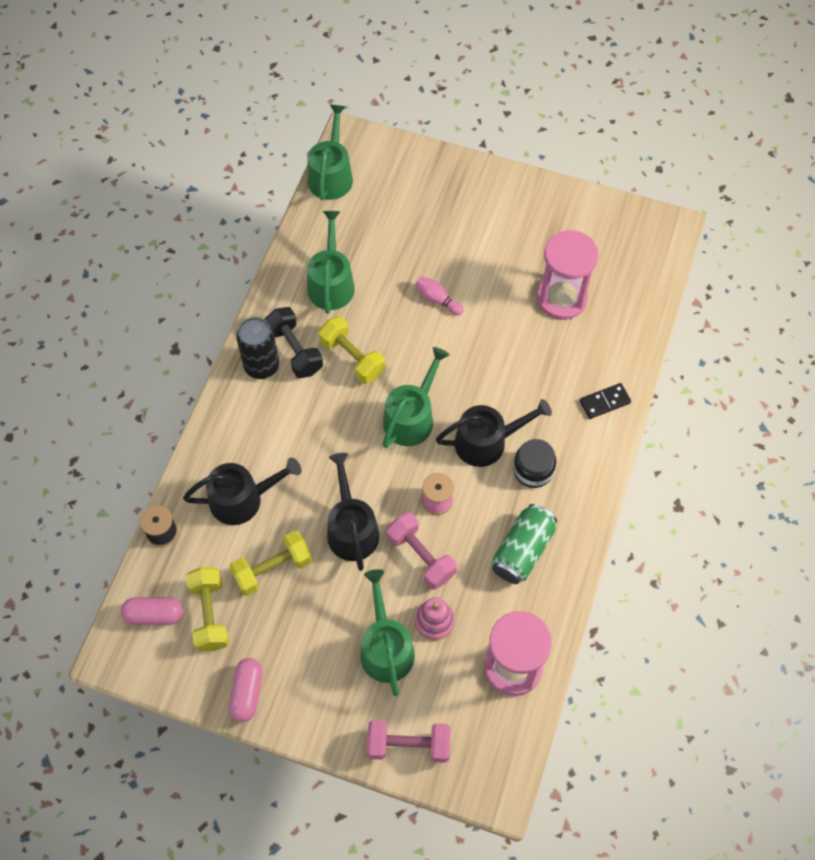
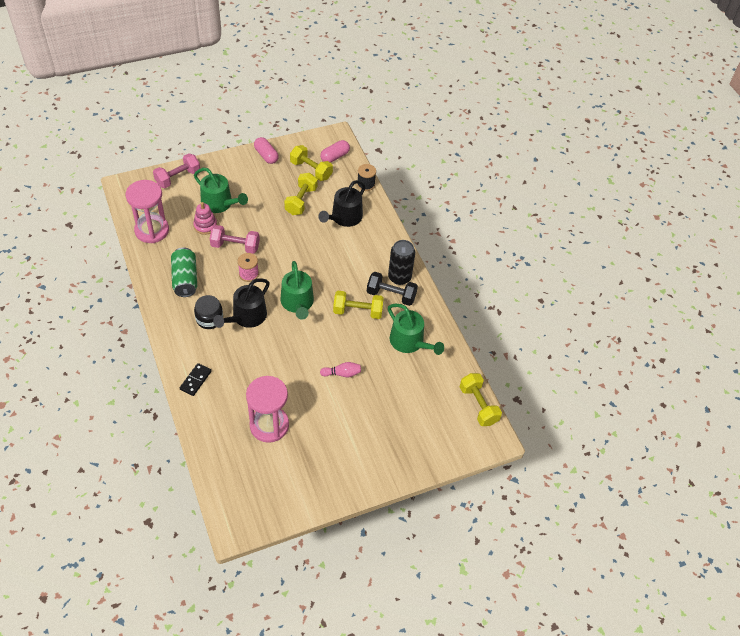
camera: 135 degrees right, 10 degrees down
(331, 175) = (478, 405): green watering can -> yellow dumbbell
(351, 529) = (280, 237): black watering can -> none

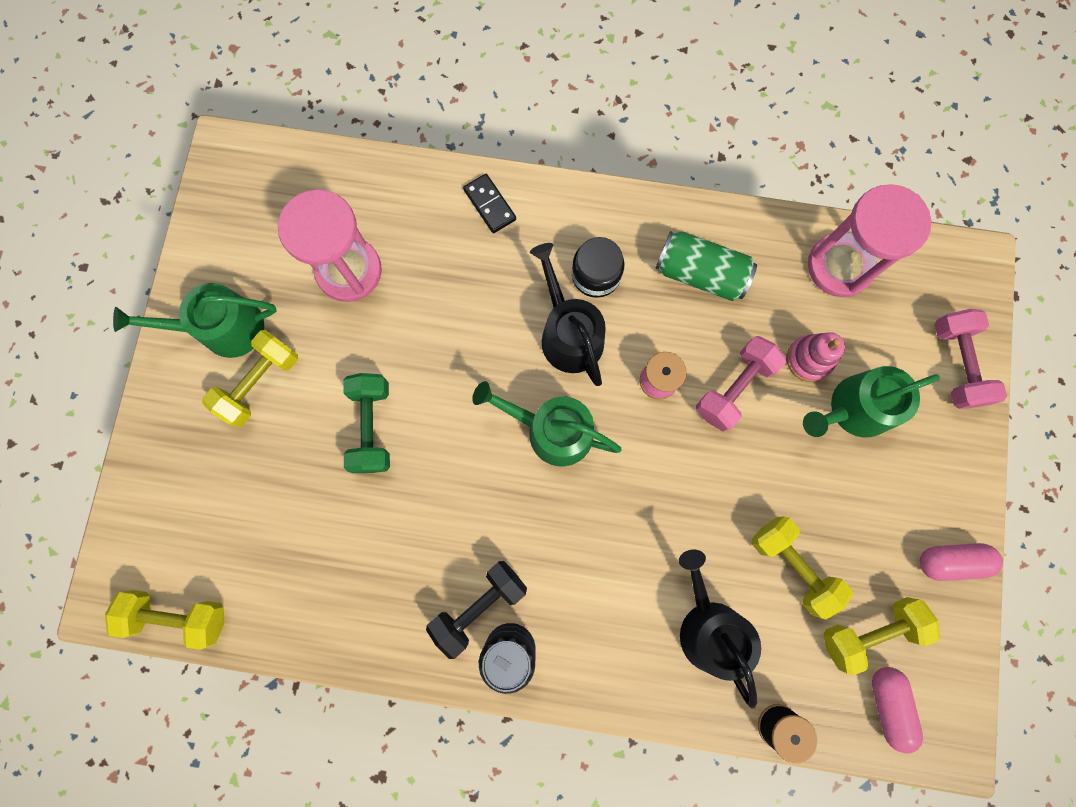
camera: 125 degrees right, 25 degrees up
(342, 373) = (372, 427): pink bowling pin -> green dumbbell
(357, 311) = (478, 524): yellow dumbbell -> yellow dumbbell (260, 383)
(409, 342) = (364, 577): green watering can -> green watering can (223, 328)

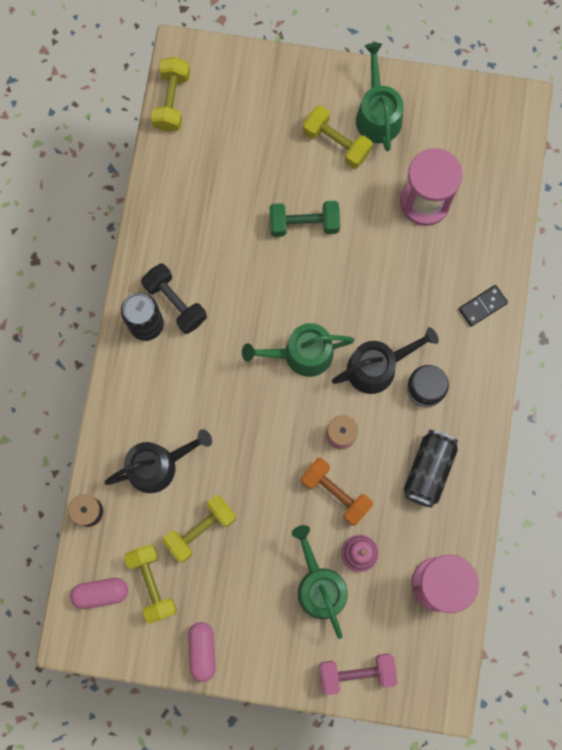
camera: 90 degrees right, 0 degrees up
(552, 430) = (301, 354): green watering can -> green watering can turned 120 degrees counterclockwise
(700, 274) = (428, 470): green can -> black can
(734, 388) = (335, 493): pink dumbbell -> orange dumbbell

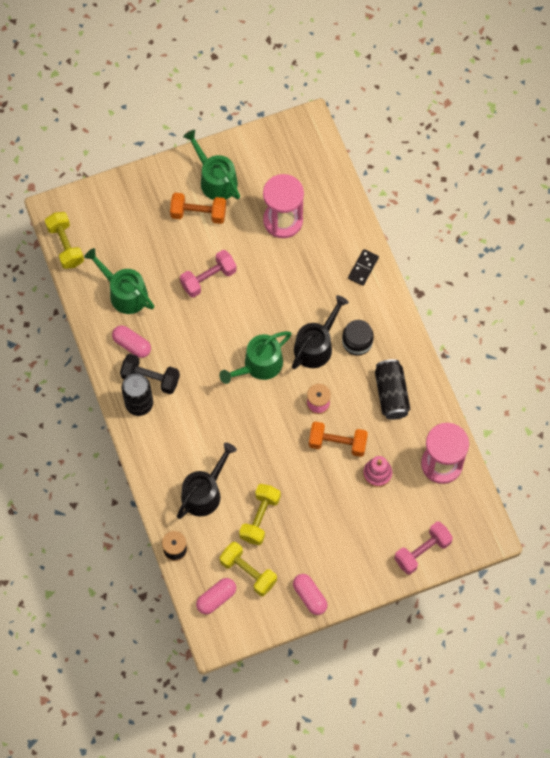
camera: 30 degrees left, 10 degrees down
(177, 253) = (132, 345): none -> pink capsule
(304, 224) = (208, 278): green dumbbell -> pink dumbbell
(319, 586) = (363, 510): green watering can -> green watering can (124, 293)
(336, 143) = (198, 213): yellow dumbbell -> orange dumbbell

